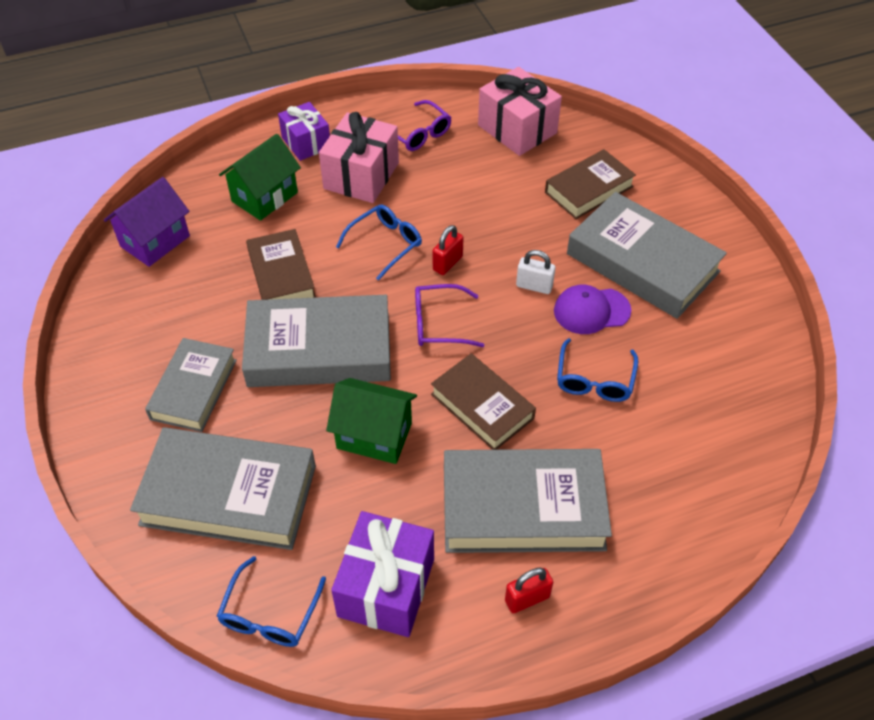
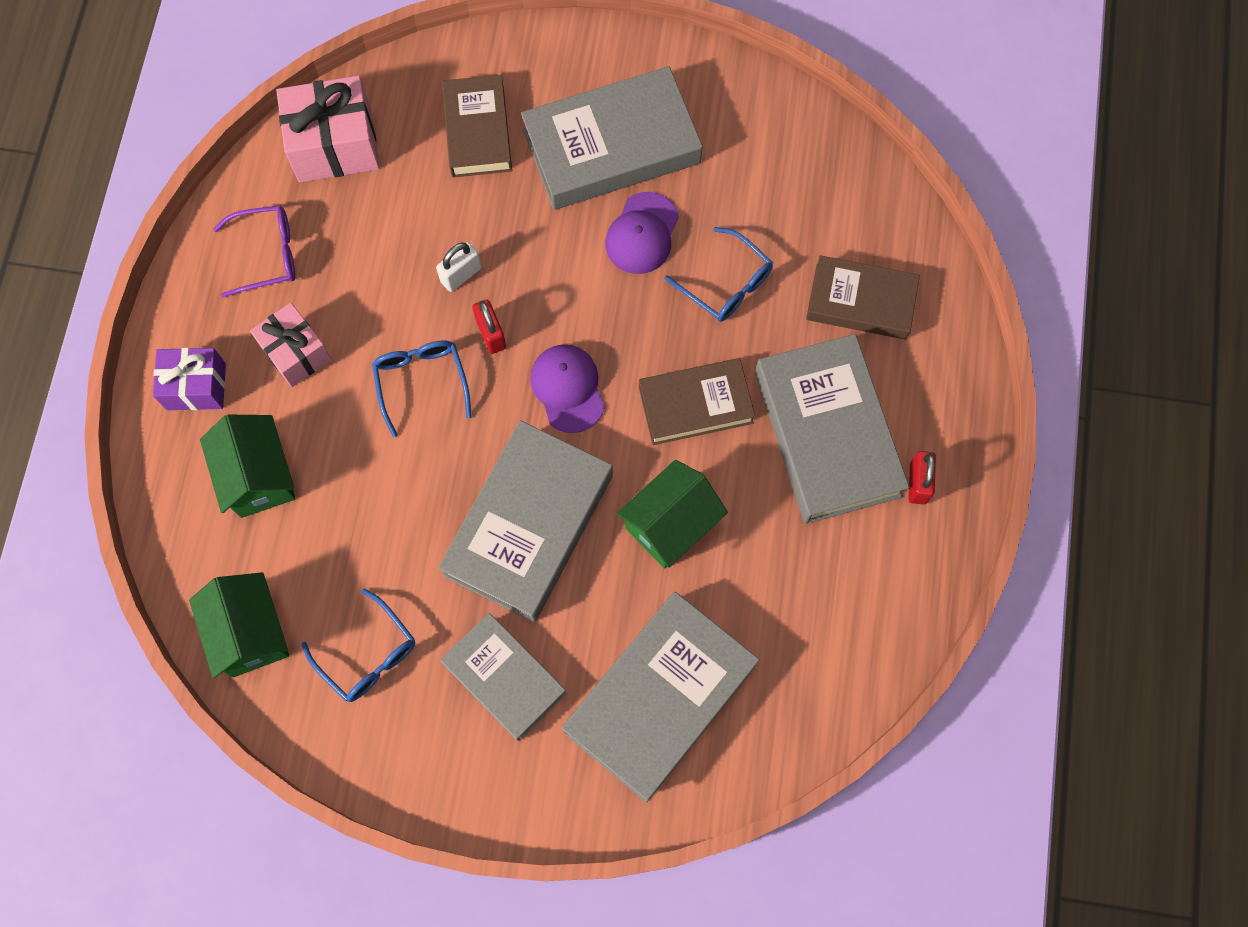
camera: 60 degrees left, 20 degrees up
(155, 241) = (251, 633): purple house -> green house
(269, 614) = (812, 716): blue glasses -> blue glasses (368, 655)
(281, 275) = (397, 514): brown book -> brown book (861, 301)
(361, 176) = (296, 353): pink gift -> pink gift, size x0.66
(386, 587) = (841, 598): purple gift -> none
(438, 324) = (568, 388): purple glasses -> purple cap
(523, 508) = (827, 433): grey book -> grey book turned 45 degrees counterclockwise
(534, 286) = (576, 267): white padlock -> white padlock (461, 275)

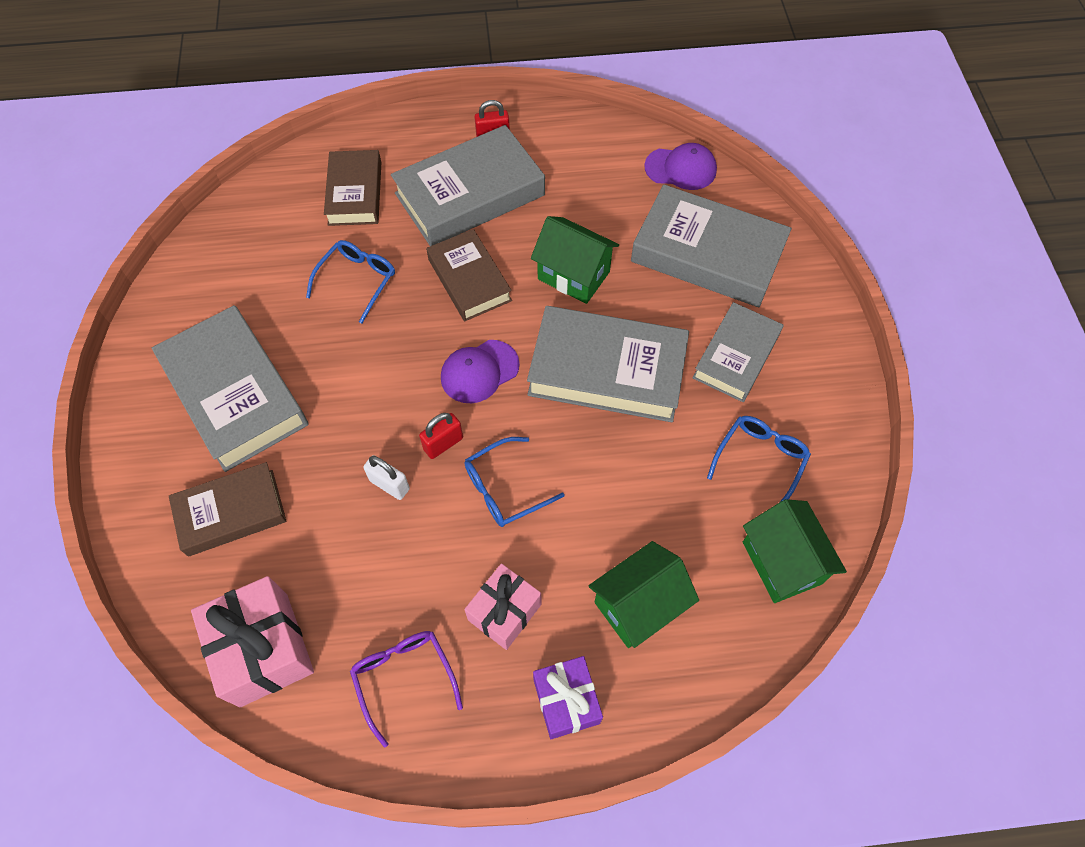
camera: 105 degrees left, 10 degrees down
(251, 633) = (782, 562): green house -> green house turned 75 degrees counterclockwise
(642, 233) = (321, 350): purple cap -> purple cap (680, 169)

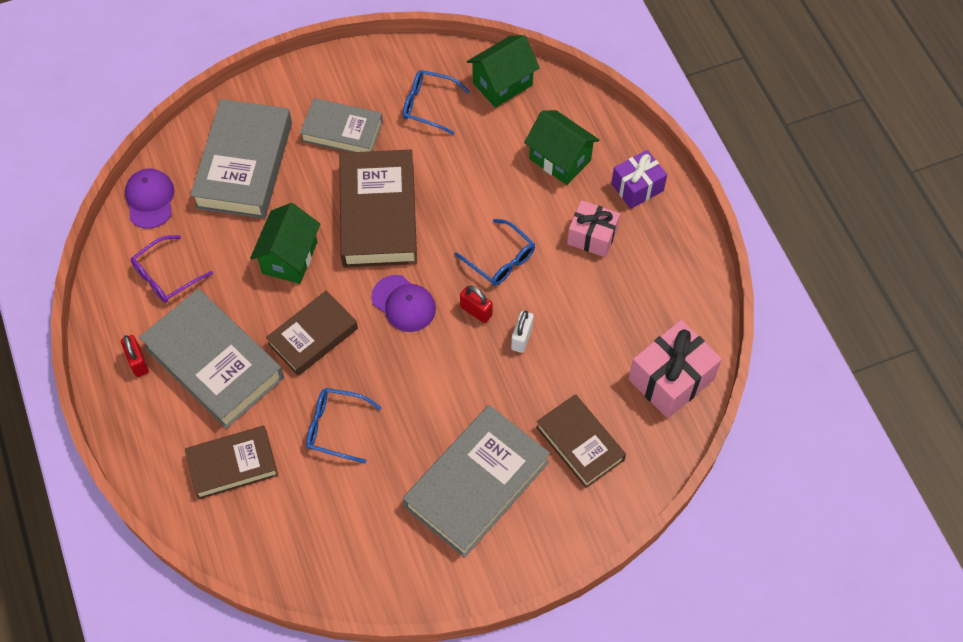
camera: 105 degrees left, 0 degrees up
(404, 678) = (657, 285): purple glasses -> purple glasses (166, 276)
(607, 371) = (378, 214): grey book -> brown book

